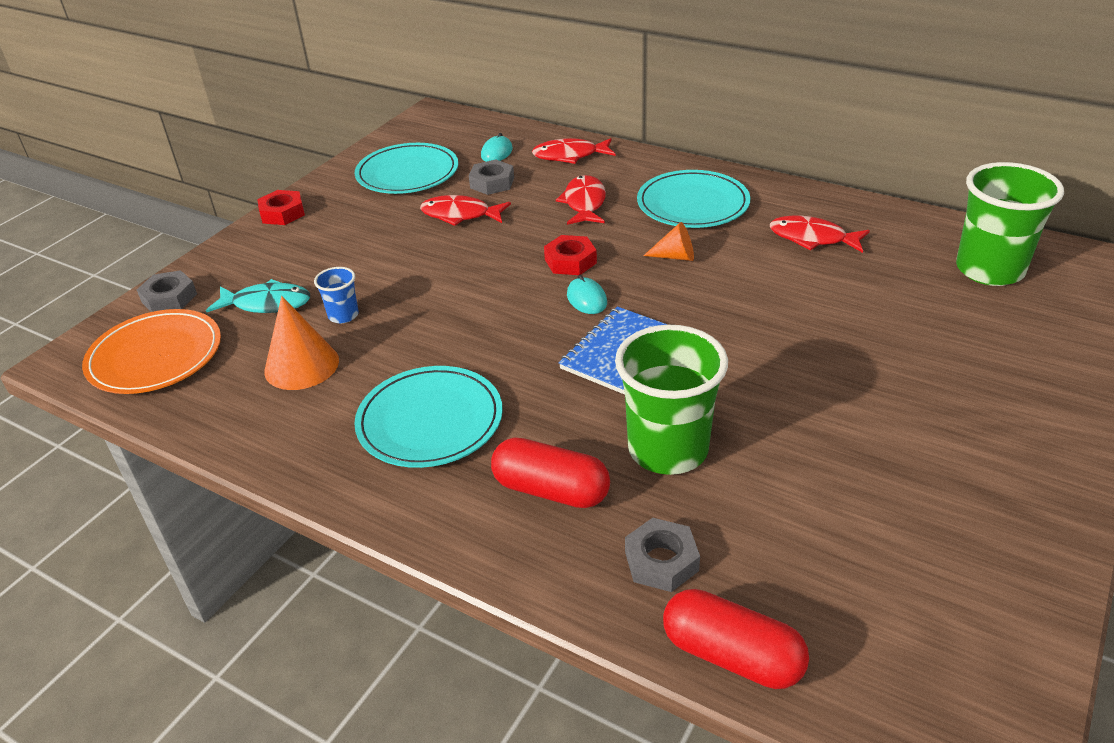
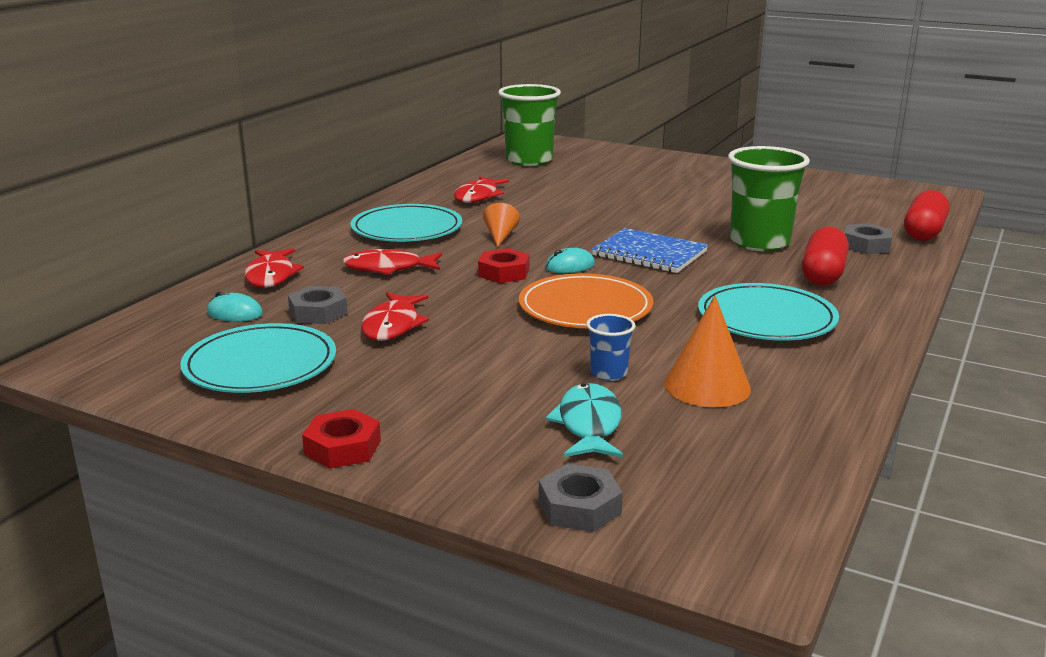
camera: 95 degrees left, 15 degrees down
(155, 356) = (718, 489): orange plate -> orange plate (585, 307)

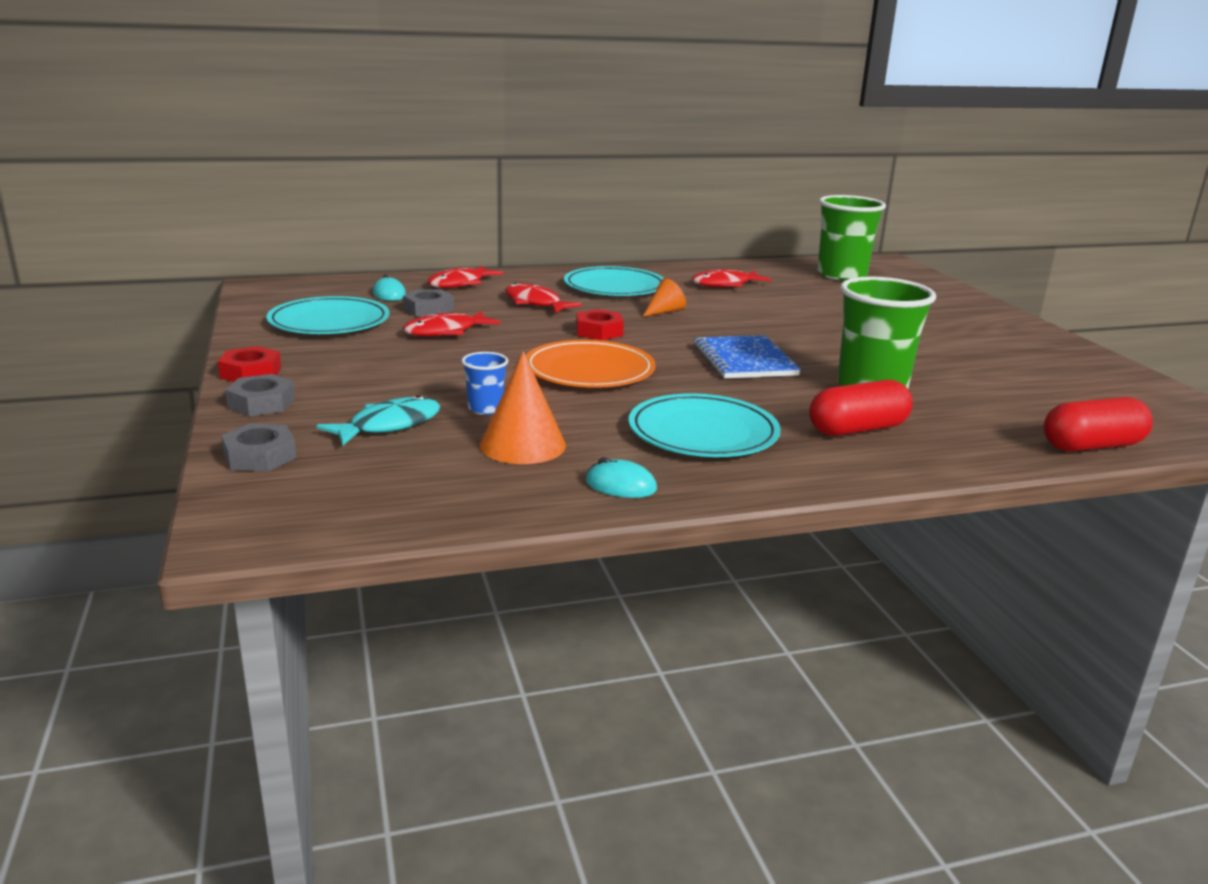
camera: 45 degrees right, 0 degrees up
(569, 266) = (657, 345): turquoise mouse -> turquoise mouse (620, 485)
(866, 245) = (980, 430): grey nut -> grey nut (262, 403)

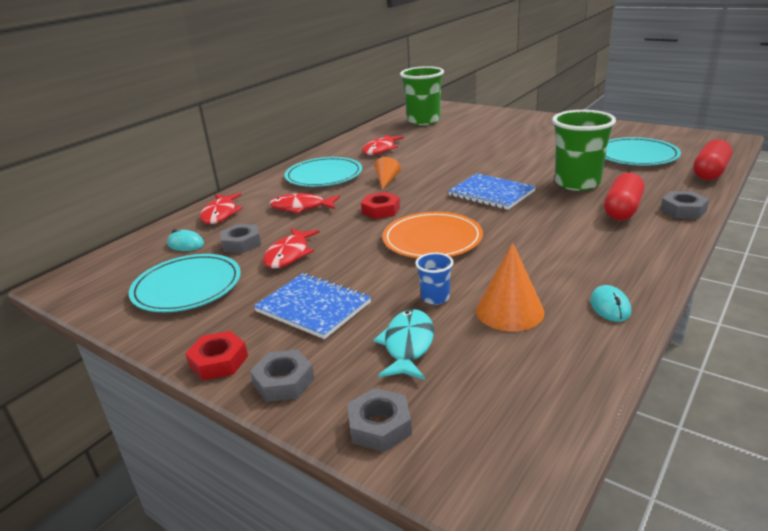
camera: 35 degrees left, 5 degrees up
(381, 372) = (313, 307): none -> blue notebook
(620, 485) = (610, 306): turquoise mouse -> turquoise mouse turned 75 degrees counterclockwise
(703, 432) = (570, 249): turquoise plate -> turquoise plate (636, 155)
(936, 460) = (683, 210): none -> grey nut

